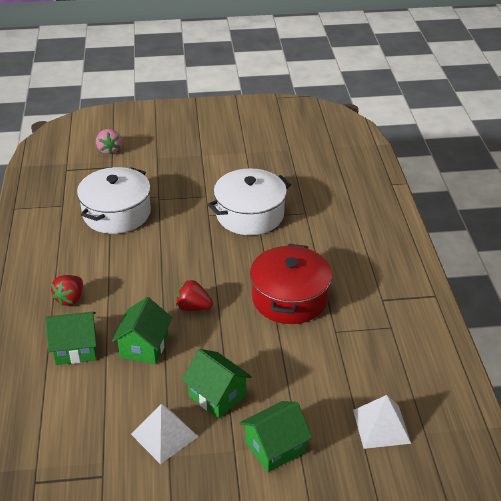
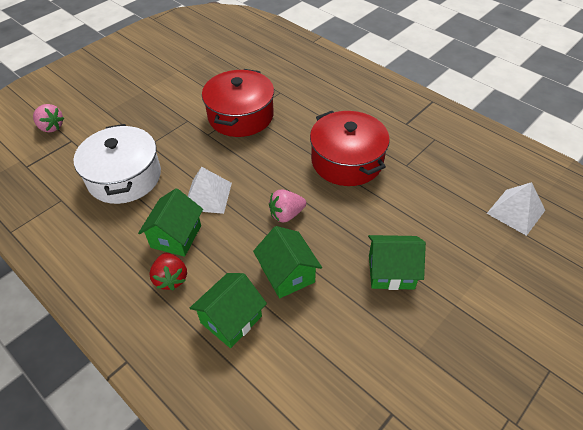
camera: 40 degrees left, 10 degrees up
(164, 435) = (394, 335): white pyramid -> white pyramid (208, 196)
(193, 307) = (286, 214): red strawberry -> pink strawberry
(250, 214) = (240, 116): white pot -> red pot
(275, 447) = (477, 280): green house -> green house (176, 236)

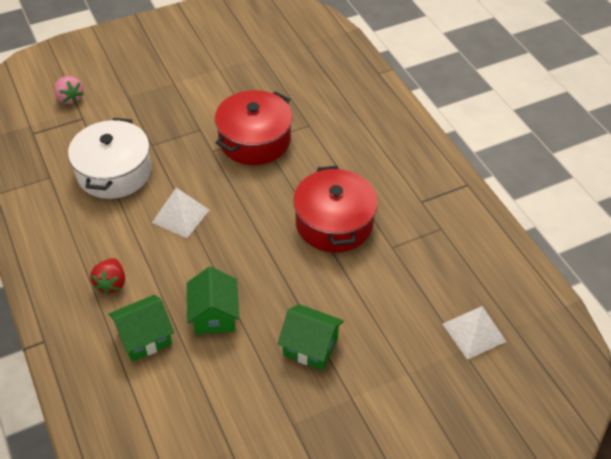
camera: 20 degrees right, 0 degrees up
(176, 236) = (134, 246): green house -> none
(286, 214) = (244, 258): pink strawberry -> none

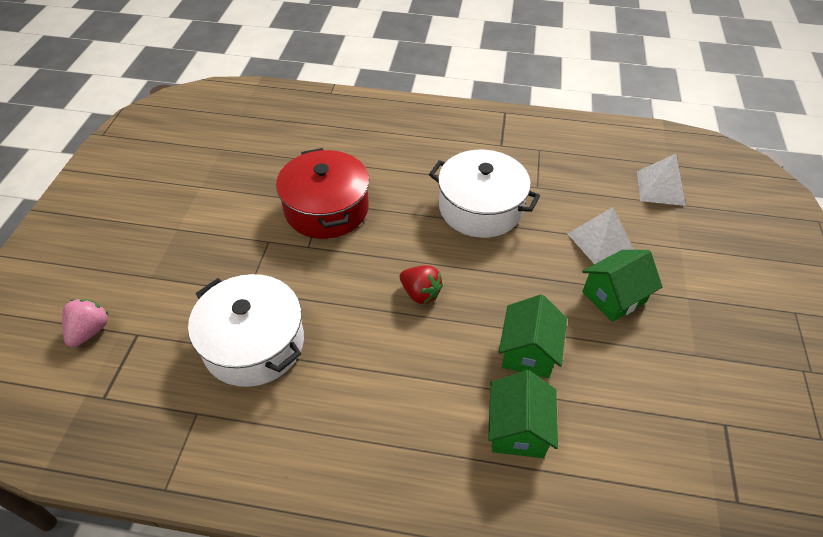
camera: 55 degrees left, 0 degrees up
(70, 98) = (90, 331): pink strawberry -> pink strawberry turned 75 degrees counterclockwise
(111, 283) = (418, 425): red strawberry -> red strawberry (420, 293)
(181, 216) = (373, 315): white pyramid -> white pyramid (600, 241)
(214, 315) = (528, 352): green house -> green house turned 75 degrees clockwise
(334, 223) = (480, 208): red pot -> white pot

